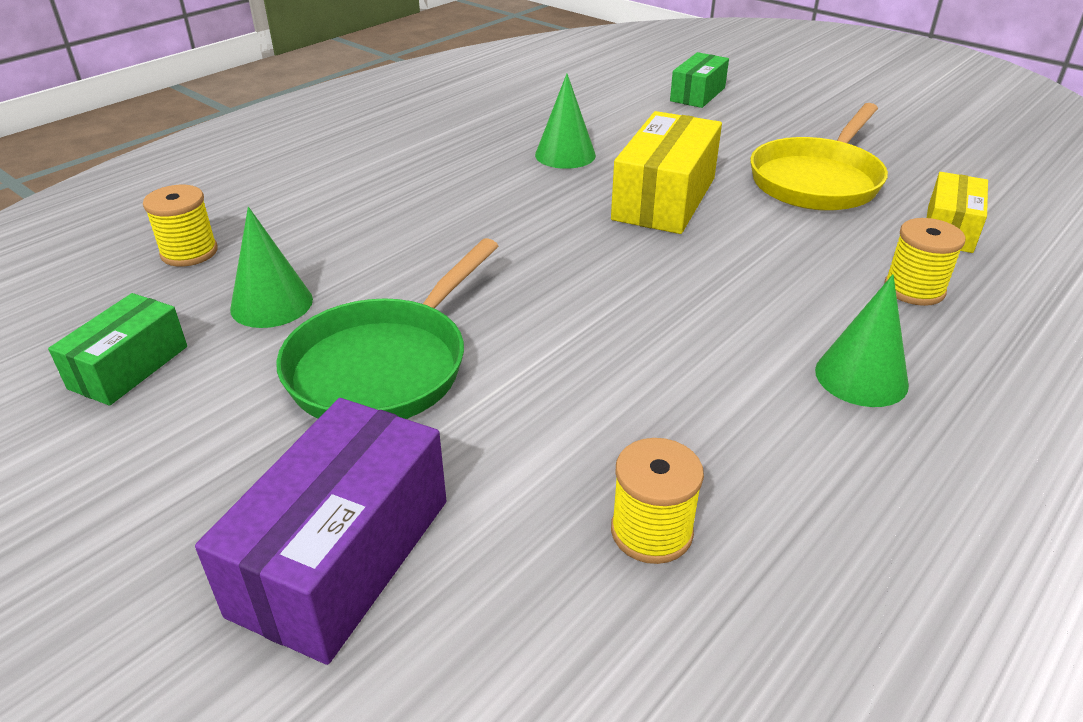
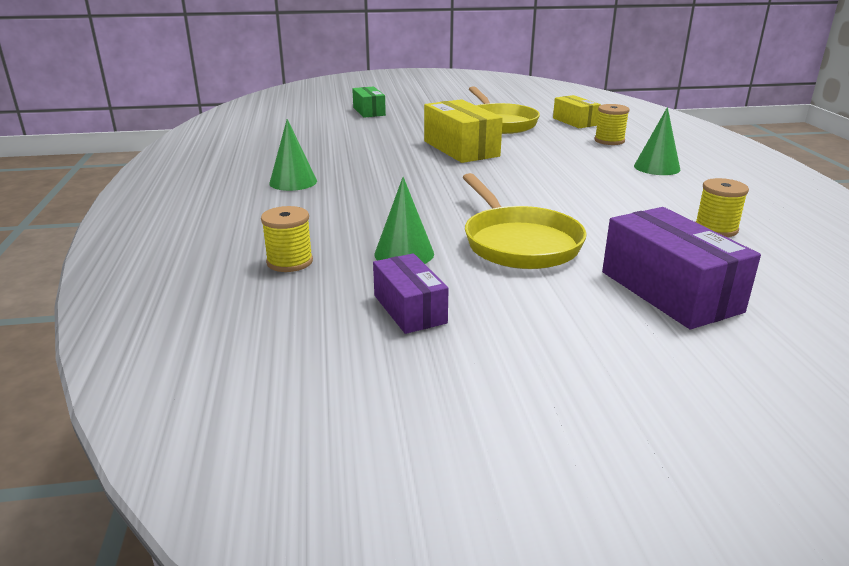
camera: 50 degrees left, 10 degrees down
(129, 367) = (409, 309): green box -> purple box
(385, 366) = (518, 243): green pan -> yellow pan
(565, 155) = (373, 150): green cone -> green cone (293, 182)

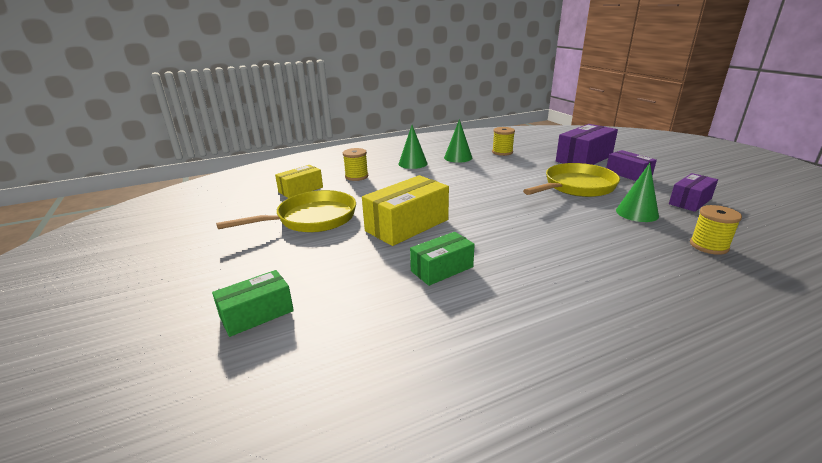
camera: 105 degrees left, 0 degrees up
(293, 182) = (576, 292): green cone -> green cone (458, 157)
(373, 151) = (442, 269): none -> green box
(560, 304) = (628, 174): none -> purple box

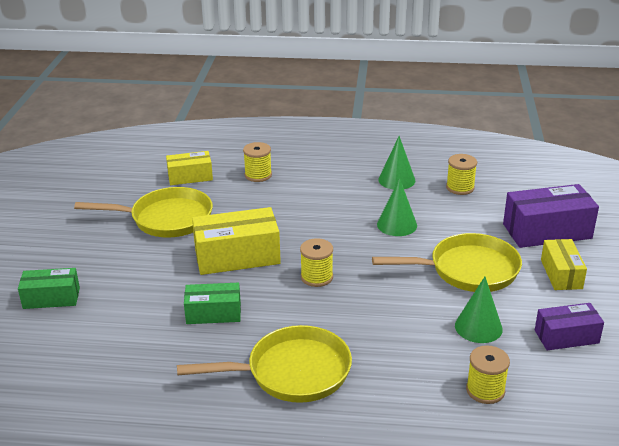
camera: 30 degrees right, 5 degrees up
(412, 163) = (335, 173): green cone -> green cone (397, 225)
(487, 219) = (316, 277): none -> yellow spool
(570, 287) = (292, 372): none -> yellow pan
(628, 174) = (561, 274): purple box -> yellow box

